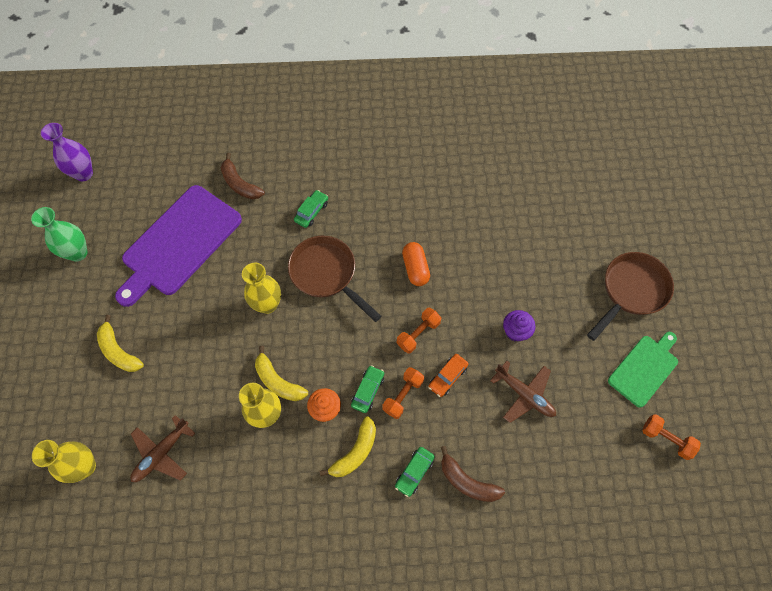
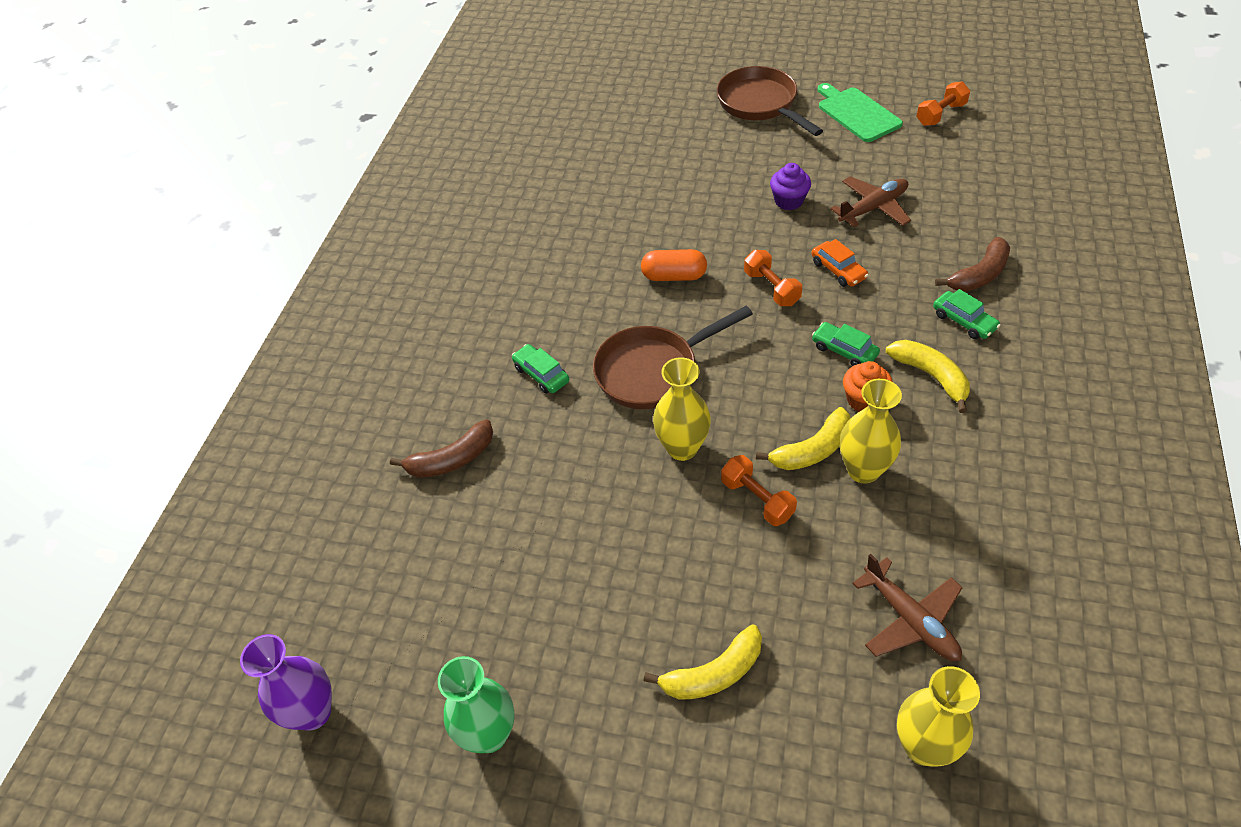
camera: 70 degrees left, 15 degrees down
(179, 243) = (531, 559): purple cutting board -> none
(403, 395) = (856, 316): orange dumbbell -> orange dumbbell (757, 499)

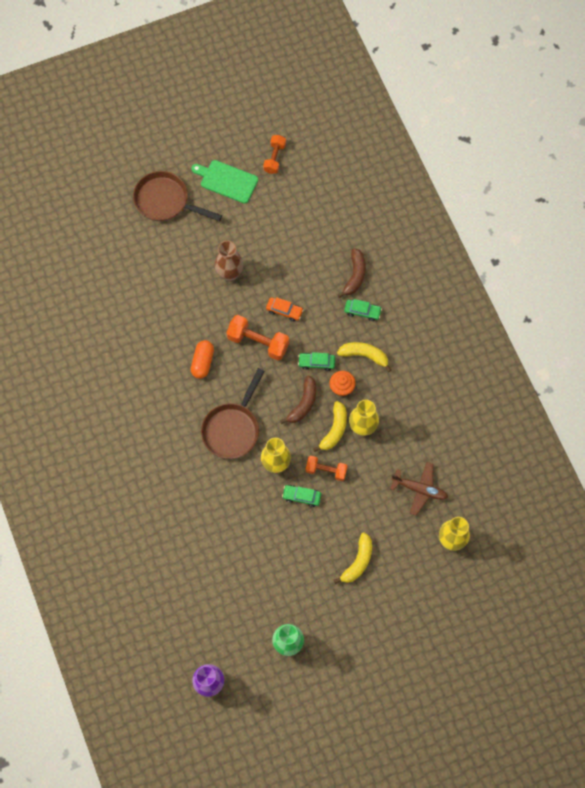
camera: 40 degrees left, 20 degrees up
(452, 459) = (172, 536): brown banana -> brown banana (303, 403)
(541, 374) = (179, 463): green car -> green car (301, 496)
(674, 276) = (203, 362): orange capsule -> orange capsule turned 45 degrees counterclockwise
(771, 288) = (258, 342): orange dumbbell -> orange dumbbell, size x1.54
(788, 201) = (230, 274): purple cupcake -> brown vase
(873, 208) = (277, 255): brown plane -> none

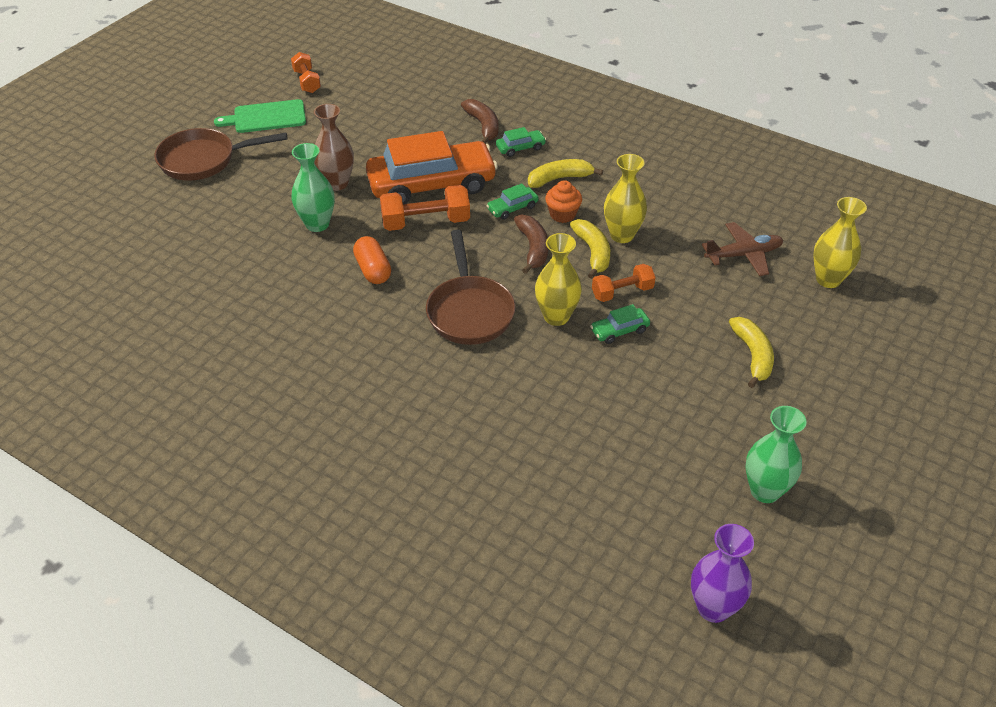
camera: 35 degrees left, 25 degrees down
(196, 303) = (317, 224): none -> green vase
(284, 311) = (432, 184): orange car -> orange car, size x2.48

